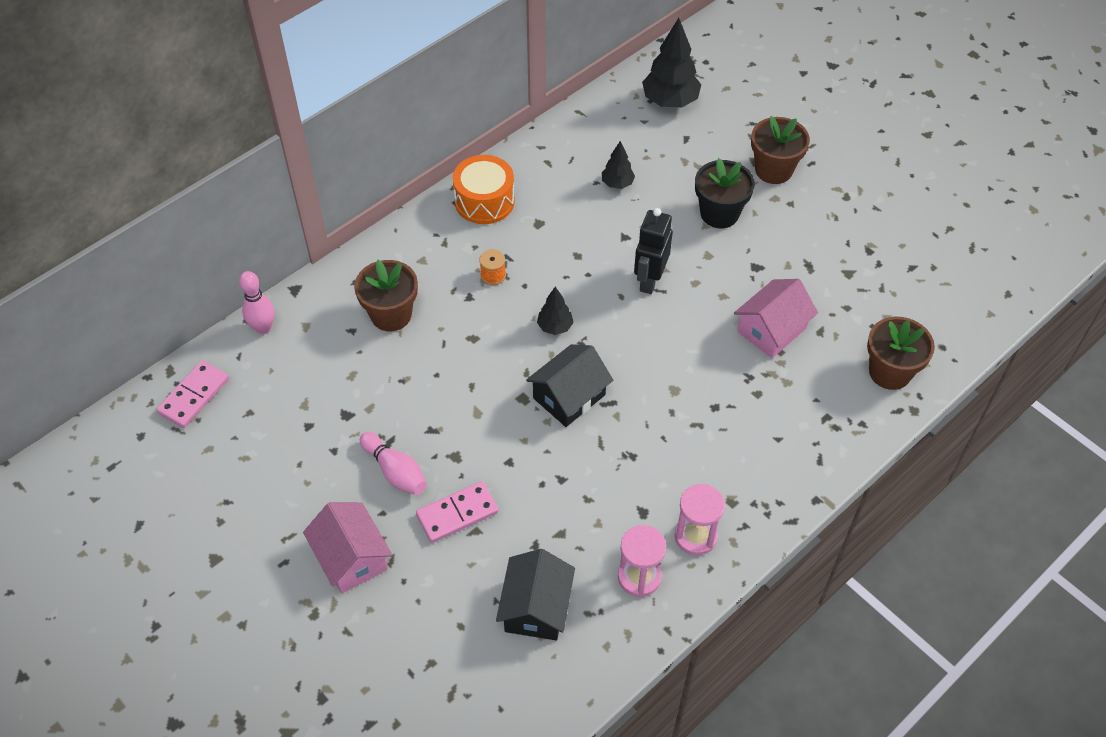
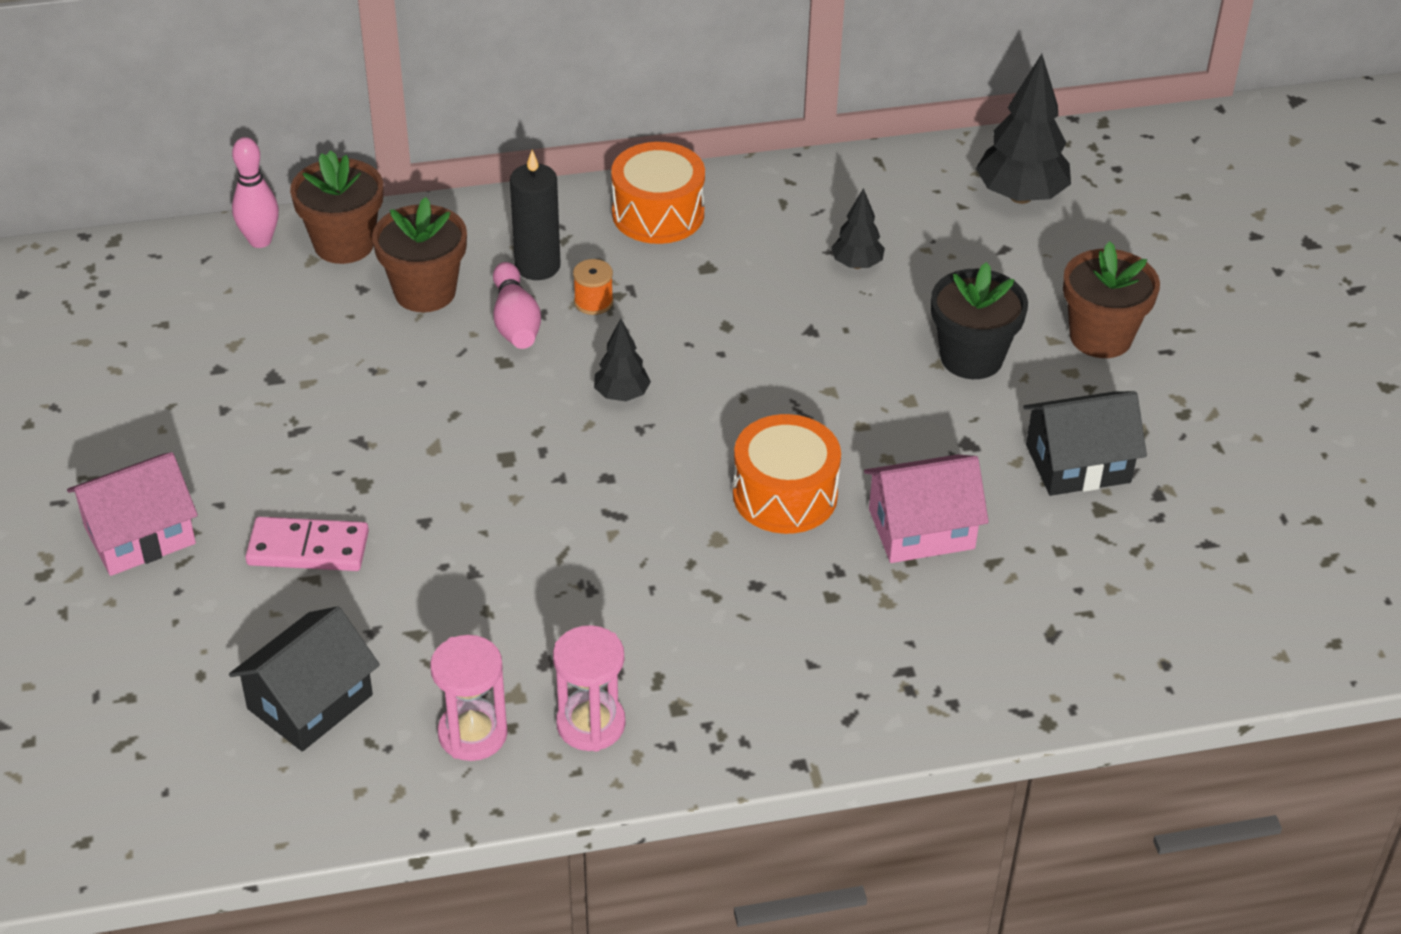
camera: 30 degrees right, 10 degrees down
(194, 396) = (117, 278): pink domino -> none
(351, 558) = (140, 535): pink house -> pink house turned 60 degrees clockwise
(395, 471) = (275, 466): pink bowling pin -> pink bowling pin (515, 321)
(443, 267) = (537, 266): none -> black candle
(569, 396) = (568, 483): black house -> black house (1078, 463)
(649, 280) = (799, 395): black robot -> none
(688, 345) = (785, 495): none -> orange drum
(890, 372) = (1053, 658): brown flower pot -> brown flower pot (344, 244)

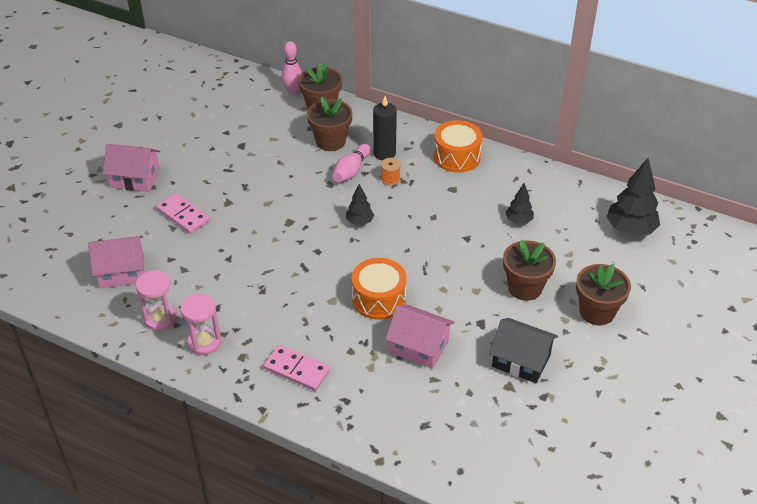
camera: 40 degrees right, 0 degrees up
(310, 702) = (122, 272): black house -> pink house
(784, 673) = (297, 369): none -> pink domino
(971, 357) = (525, 288): black flower pot -> brown flower pot

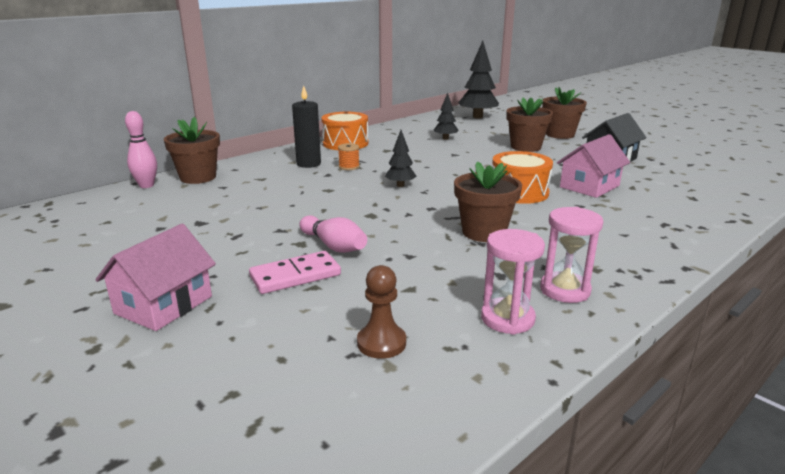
camera: 70 degrees left, 20 degrees down
(122, 272) = (381, 343): pink house -> brown pawn
(297, 369) = (619, 241): pink domino -> none
(330, 141) = (259, 181): brown flower pot -> brown flower pot (484, 232)
(351, 171) = (318, 179): pink bowling pin -> pink bowling pin (333, 246)

